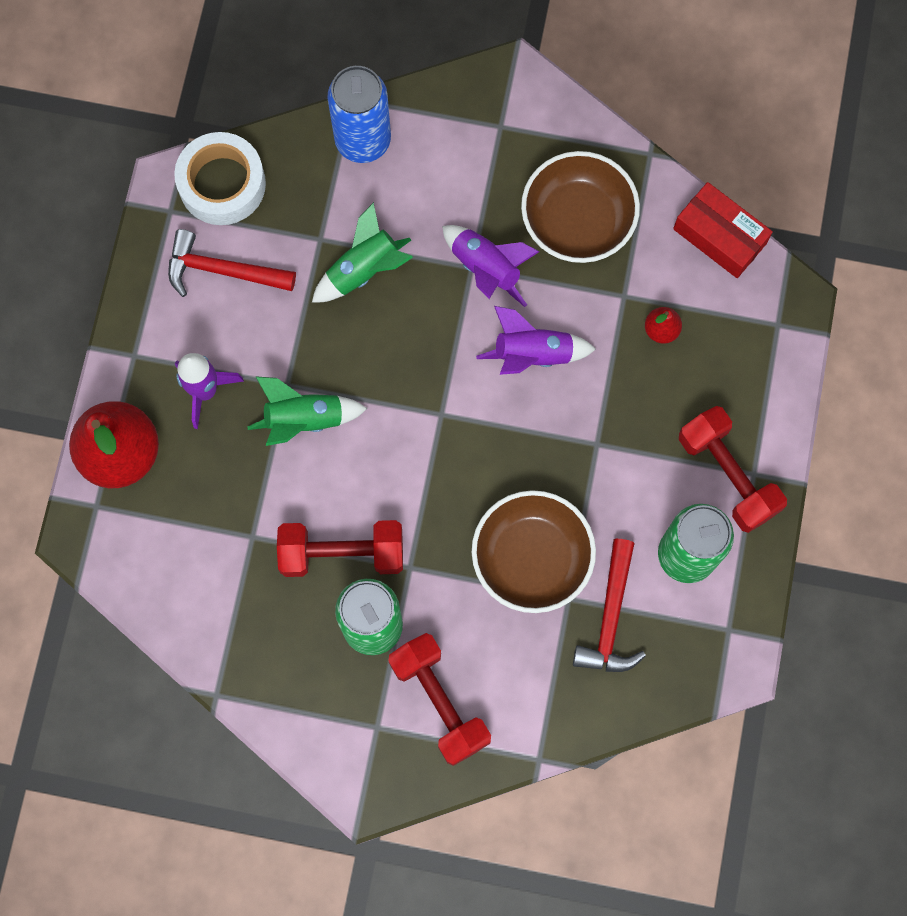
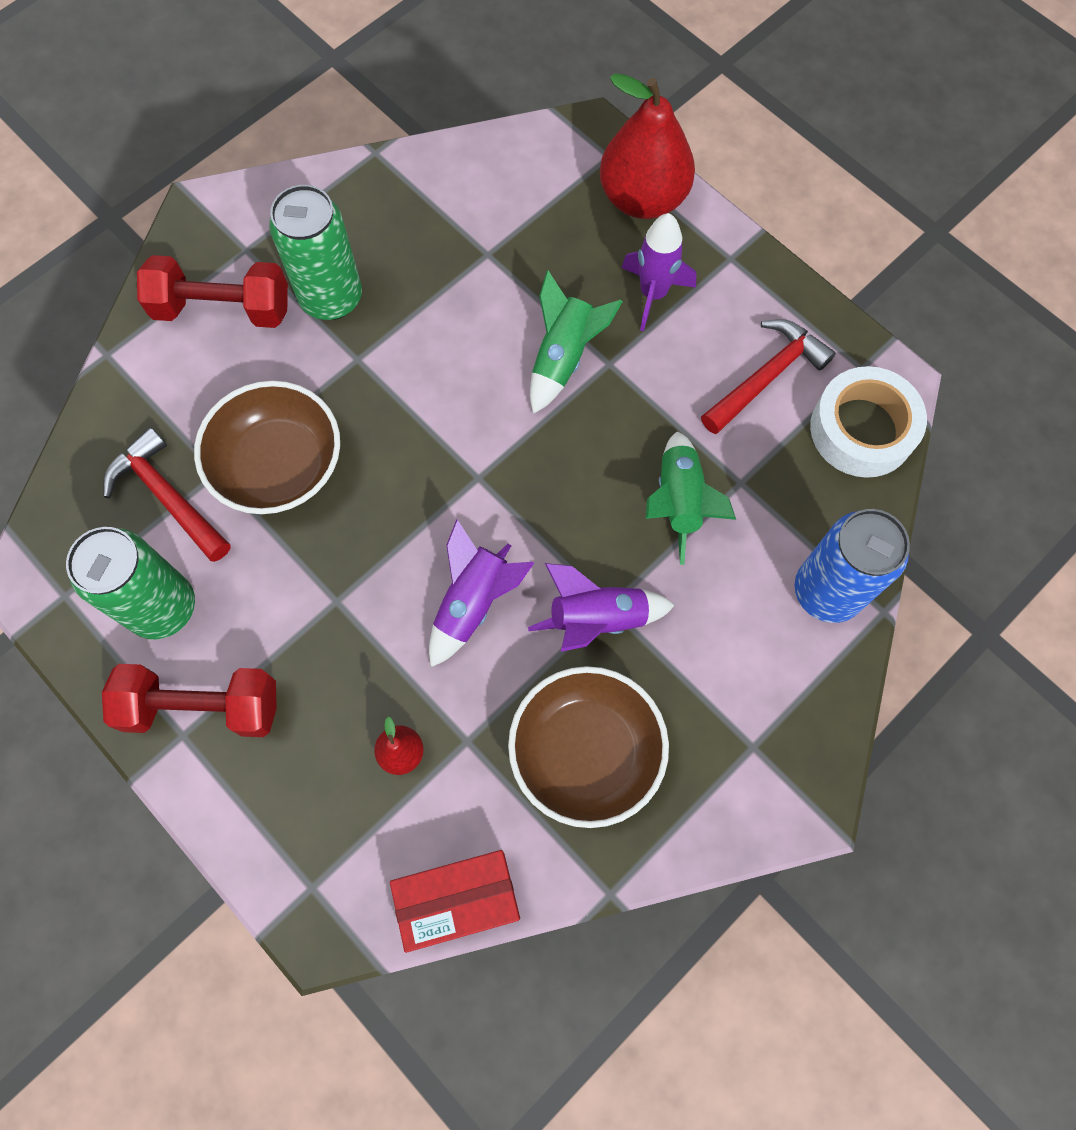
camera: 125 degrees right, 5 degrees down
(342, 553) = (415, 313): red dumbbell -> none

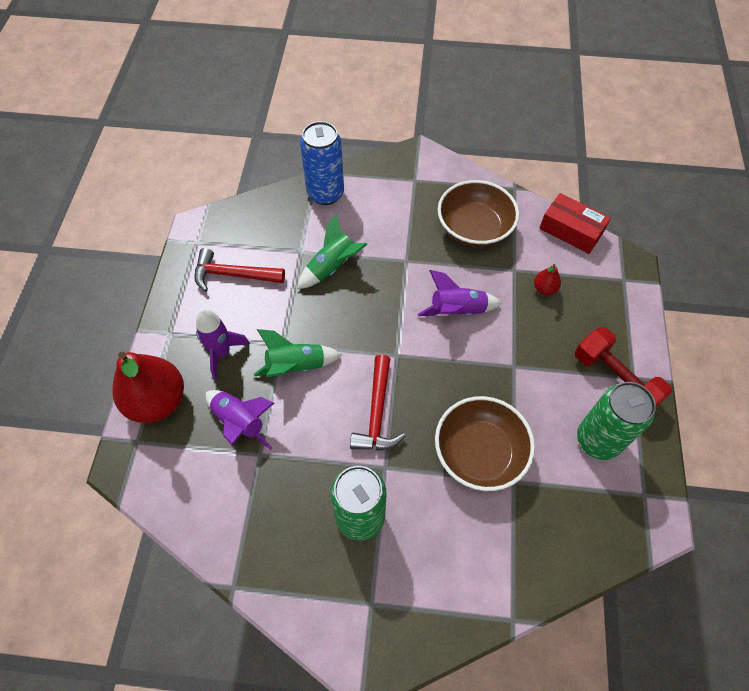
camera: 130 degrees left, 10 degrees down
(167, 496) = (549, 494): red hammer -> red hammer (377, 413)
(223, 309) = (422, 576): red dumbbell -> none
(597, 619) = (416, 261): purple rocket -> purple rocket (240, 422)
(862, 429) = (232, 224): white tape -> none

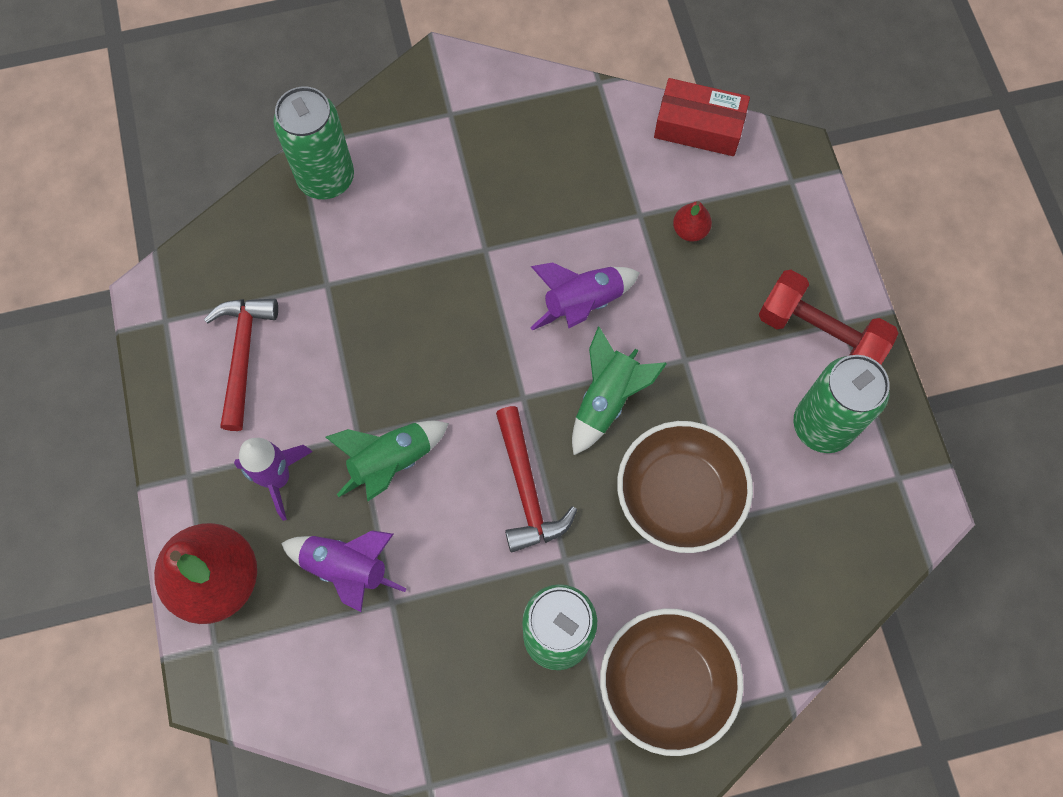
camera: 20 degrees left, 10 degrees up
(233, 275) = (243, 355): red hammer -> red hammer turned 105 degrees clockwise
(325, 193) = (326, 178): blue can -> green can
(332, 267) = (383, 295): green rocket -> green rocket (607, 400)
(474, 228) = (563, 166): brown bowl -> brown bowl (666, 684)

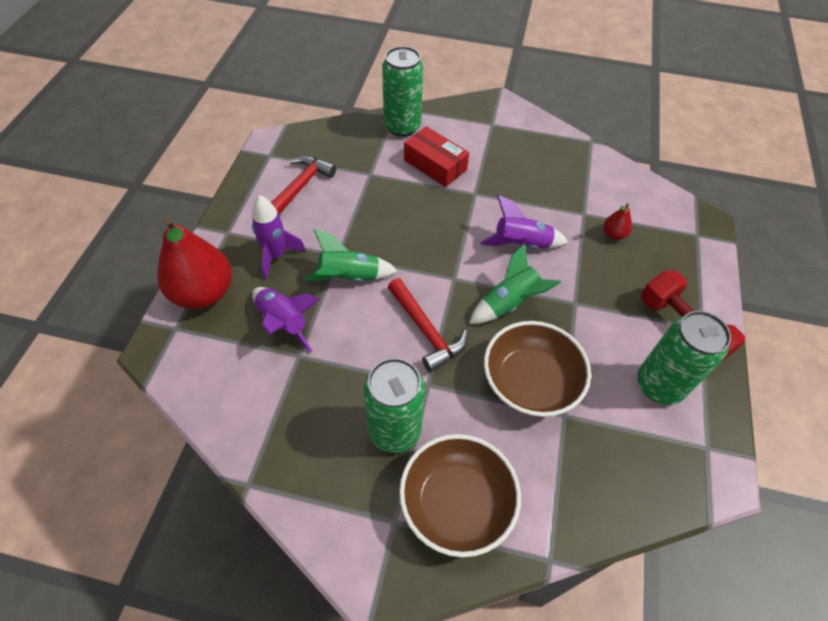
camera: 25 degrees right, 15 degrees down
(527, 490) = (426, 331): red hammer -> red hammer turned 45 degrees counterclockwise
(699, 126) = (645, 184): red box -> red box (435, 165)

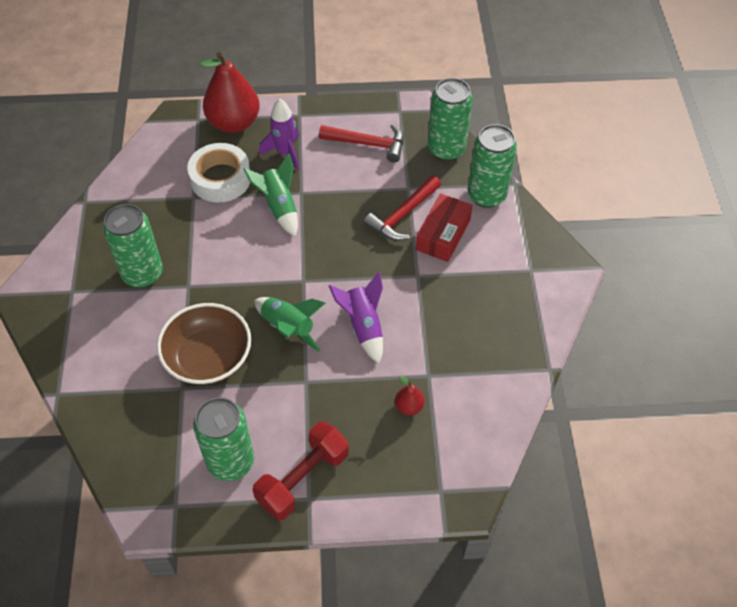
camera: 75 degrees right, 0 degrees up
(283, 323) = (220, 179): purple rocket -> white tape
(336, 137) = (446, 149): none -> green can
(426, 331) = (240, 273): red hammer -> red hammer (402, 215)
(456, 503) = (91, 326): brown bowl -> none

